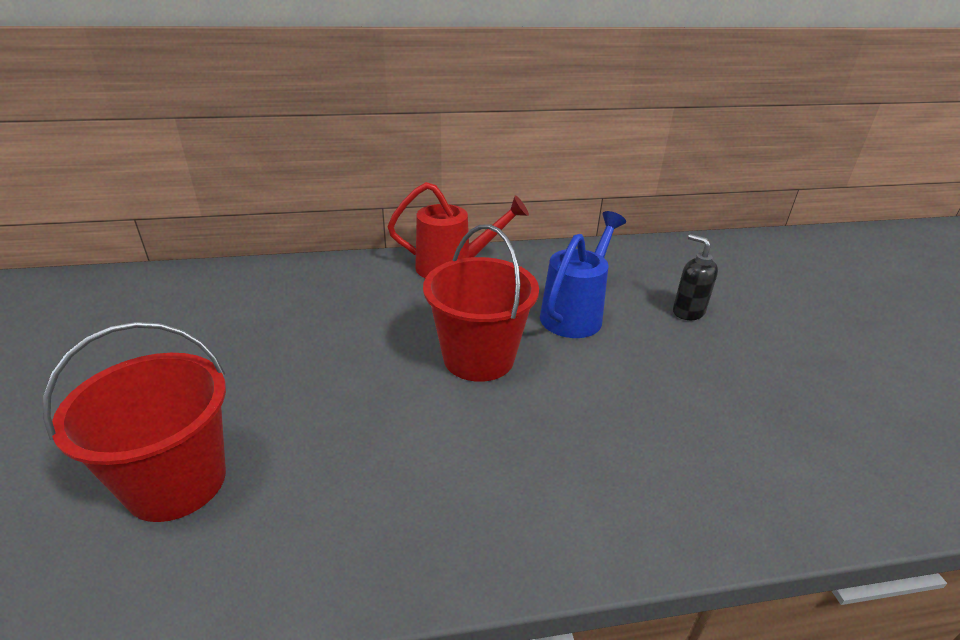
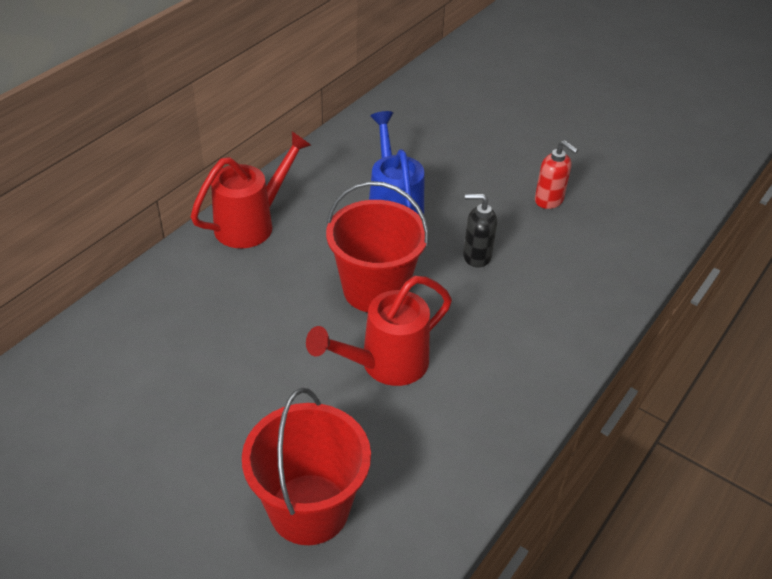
camera: 45 degrees left, 10 degrees up
(403, 417) = (385, 364): none -> red watering can
(688, 312) = (460, 165): black soap dispenser -> black soap dispenser (476, 256)
(756, 385) = (549, 200): none -> red soap dispenser

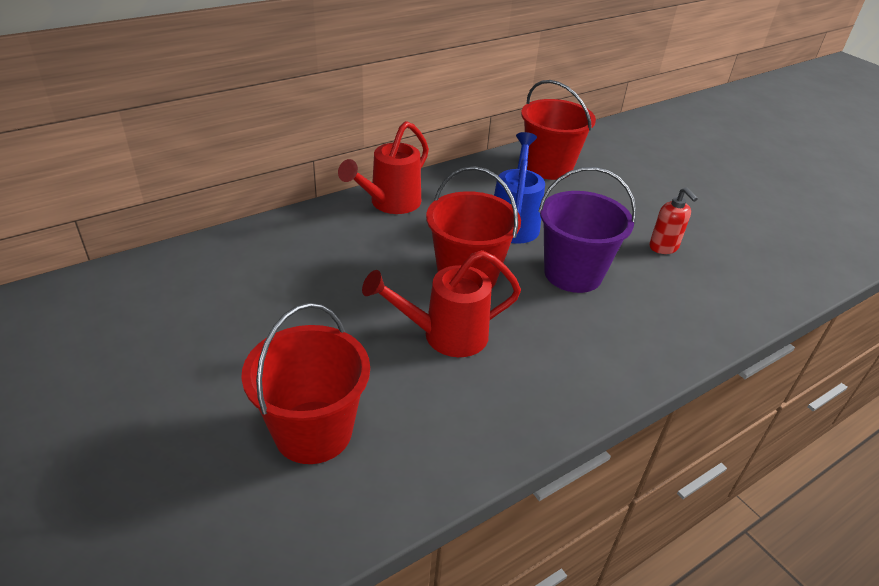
camera: 20 degrees right, 5 degrees down
(251, 224) = (390, 203): red watering can -> red watering can turned 150 degrees clockwise
(398, 131) = (549, 167): none -> red bucket
(476, 256) = (573, 274): black soap dispenser -> purple bucket

